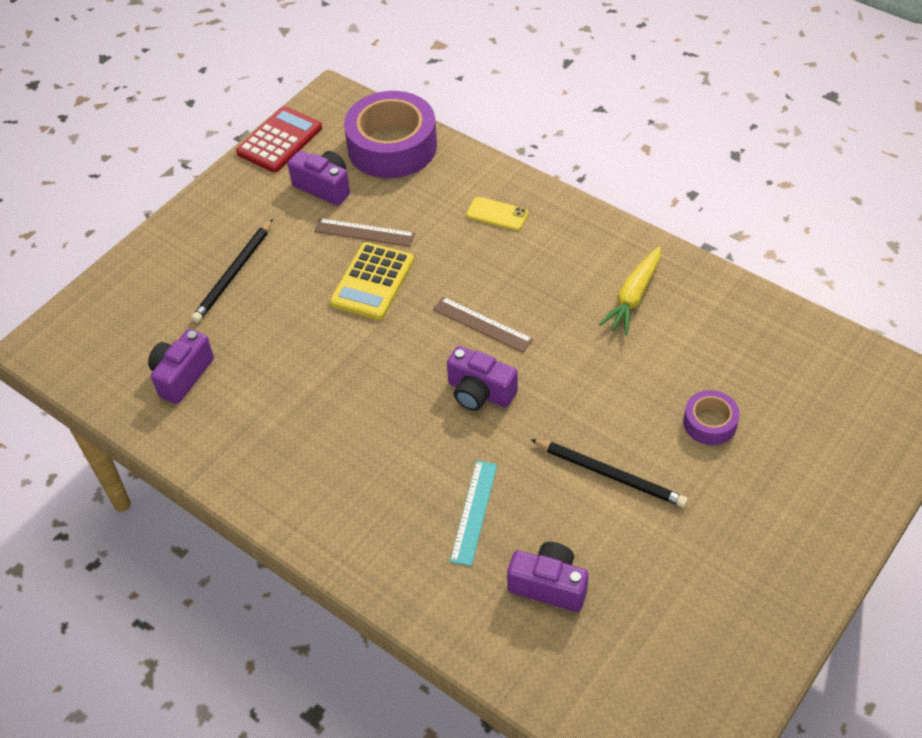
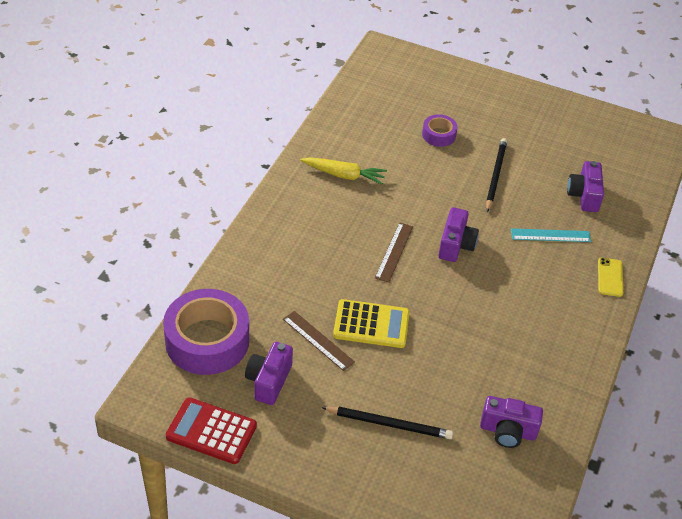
camera: 110 degrees left, 5 degrees down
(364, 232) = (318, 340): brown ruler -> brown ruler turned 45 degrees counterclockwise
(497, 214) = (278, 258): yellow phone -> yellow phone (610, 277)

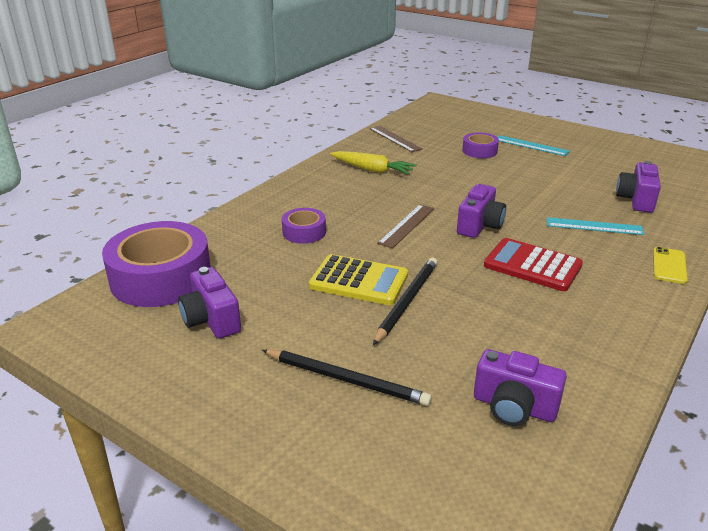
camera: 15 degrees right, 15 degrees down
(211, 431) = (112, 361): red calculator -> red calculator (532, 265)
(269, 381) = (211, 320): purple camera -> purple camera turned 60 degrees counterclockwise
(308, 271) = (304, 232): none -> purple tape
(318, 340) = (289, 289): brown ruler -> brown ruler (395, 139)
(486, 121) = (531, 145): none -> turquoise ruler
(495, 176) = (535, 180): black pencil -> black pencil (406, 301)

